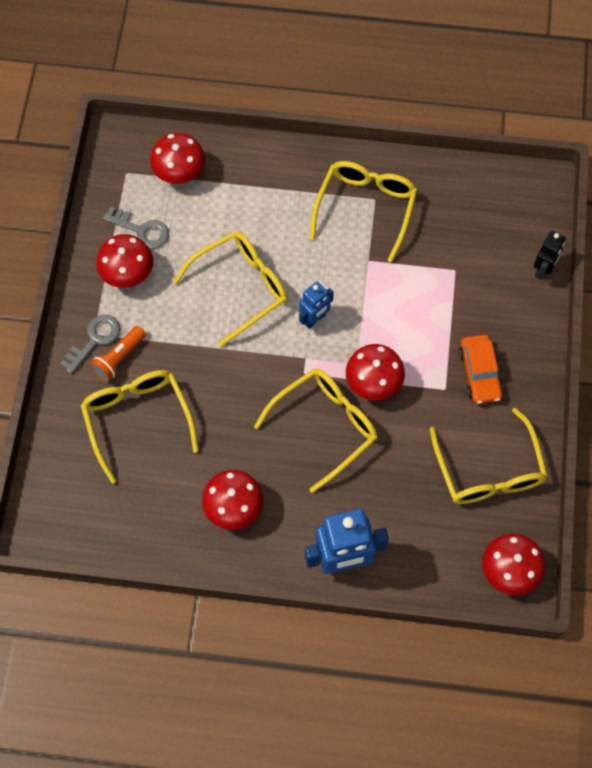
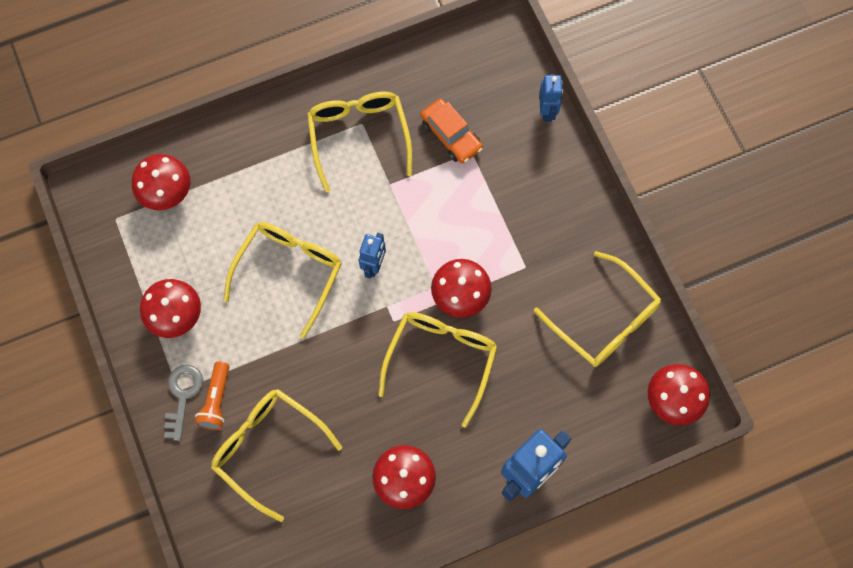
camera: 30 degrees left, 5 degrees up
(142, 230) = (164, 266): grey key -> none
(479, 373) = (546, 236): orange car -> orange car (451, 135)
(543, 269) = (547, 111): black robot -> blue robot

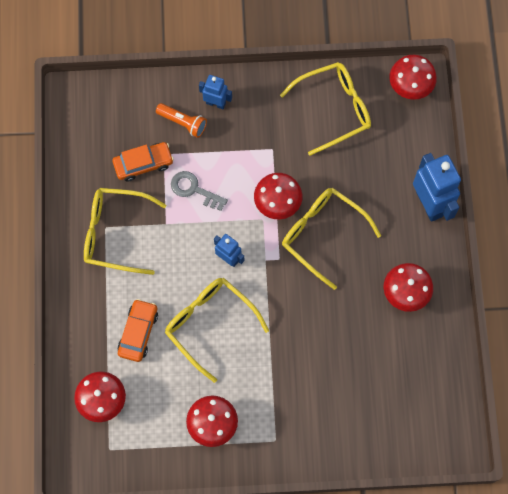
camera: 70 degrees left, 0 degrees up
(182, 396) = (281, 439): grey key -> grey key (194, 189)
(216, 400) = (294, 413): orange flashlight -> orange flashlight (183, 123)
(254, 201) = (138, 332): none -> orange car
(268, 448) = (346, 385): yellow glasses -> none
(547, 111) = (152, 87): blue robot -> blue robot (216, 103)

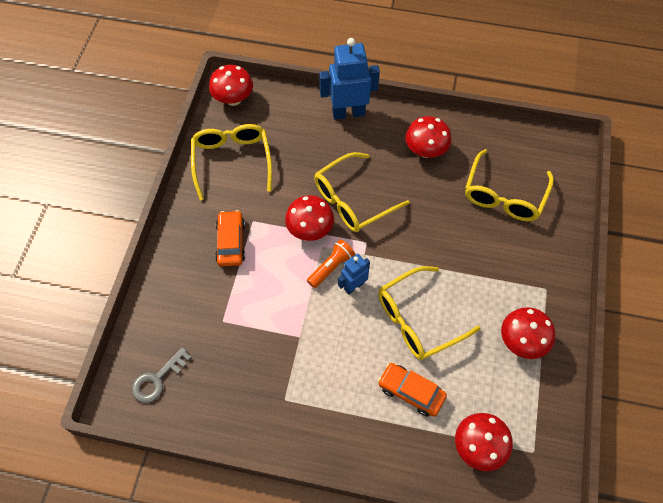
camera: 75 degrees left, 10 degrees down
(115, 233) = (295, 390): yellow glasses -> yellow glasses (504, 195)
(143, 164) = (226, 343): orange car -> orange car (231, 242)
(183, 123) = (195, 294): orange flashlight -> orange flashlight (331, 267)
(194, 189) = (271, 301): grey key -> grey key (157, 379)
(216, 103) = (186, 259): blue robot -> none

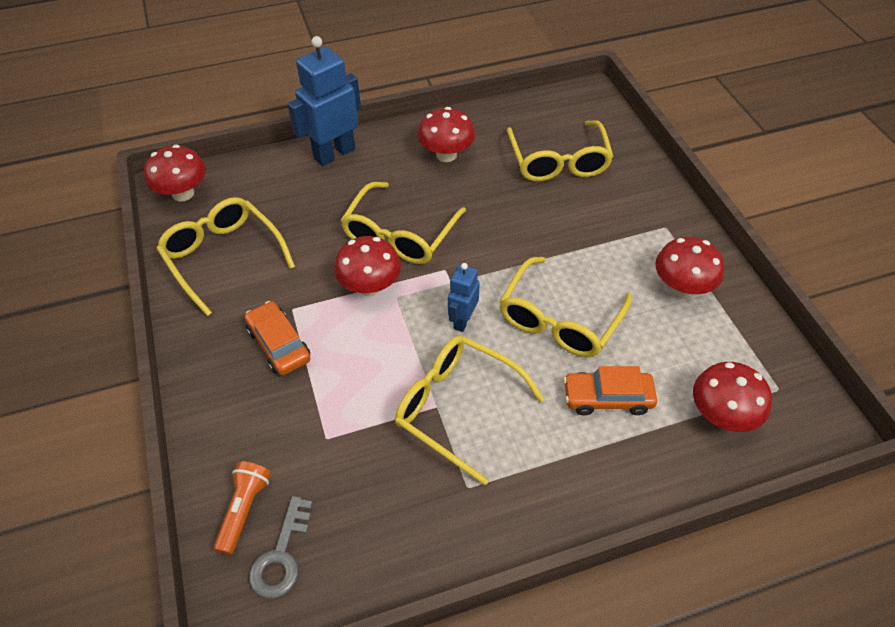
camera: 30 degrees left, 10 degrees down
(311, 345) = (457, 408): none -> yellow glasses
(331, 267) = (422, 313): orange flashlight -> orange flashlight (244, 510)

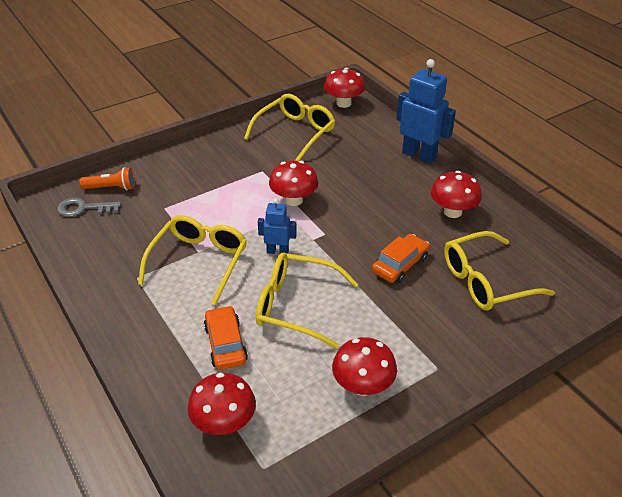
camera: 75 degrees right, 10 degrees down
(279, 344) = (231, 172): orange car -> orange car (400, 265)
(400, 235) = (350, 204): yellow glasses -> none

